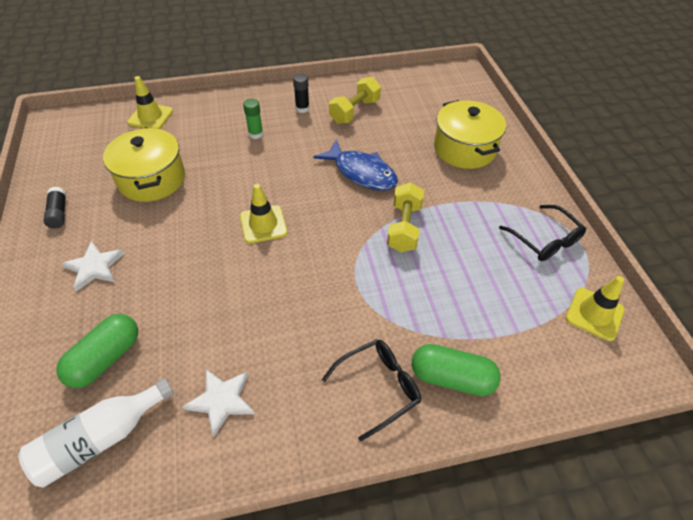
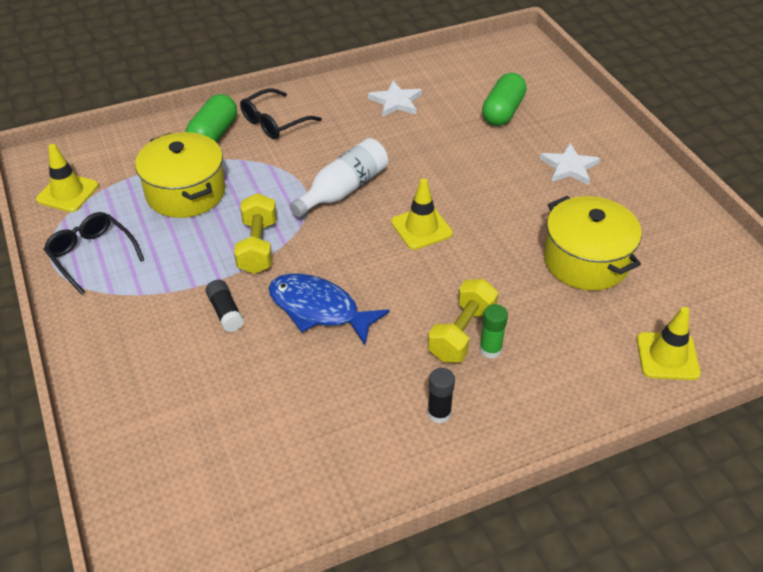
camera: 170 degrees right, 5 degrees down
(59, 213) = (656, 208): black glue stick -> black glue stick (225, 312)
(101, 439) = (471, 76): white bottle -> white bottle (343, 190)
(354, 111) = (349, 421): yellow dumbbell -> yellow dumbbell (462, 333)
(451, 378) = (213, 134): green capsule -> green capsule turned 75 degrees counterclockwise
(464, 149) = (169, 372): yellow pot -> yellow pot (186, 192)

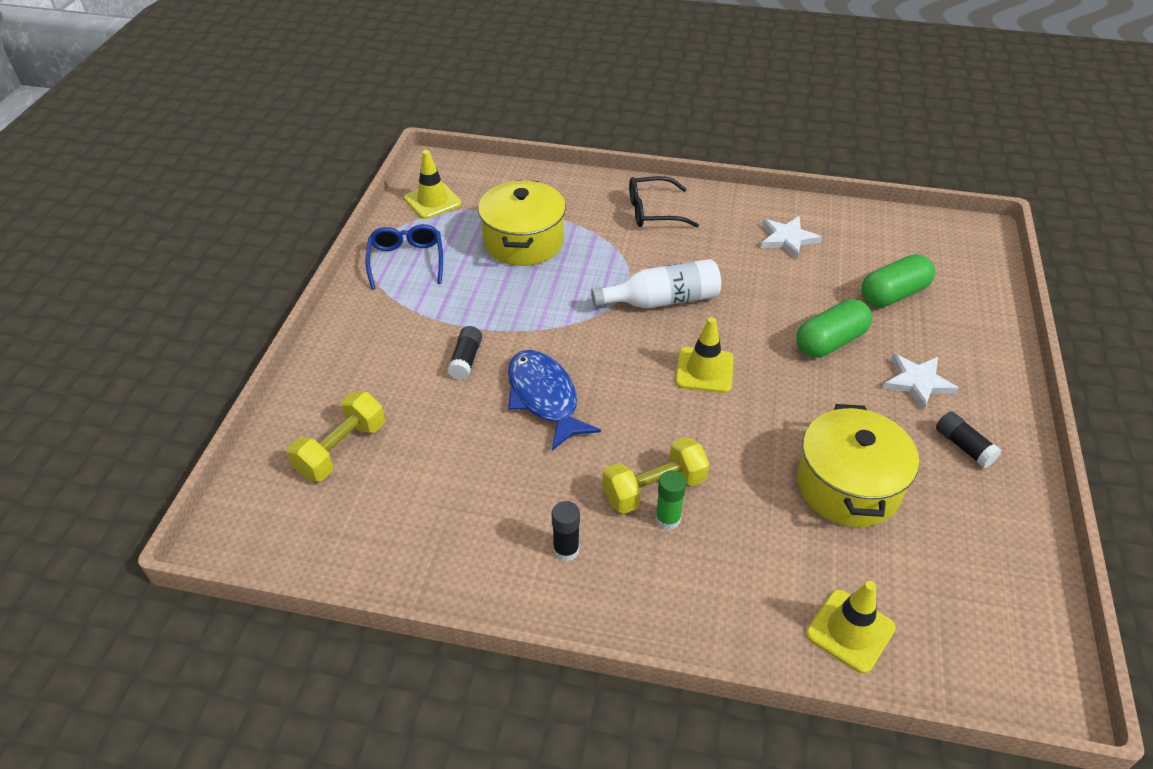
camera: 35 degrees right, 0 degrees up
(91, 255) = (406, 261): black glasses -> blue glasses
(213, 134) = (590, 200): green capsule -> green capsule (830, 342)
(257, 246) = (541, 316): yellow dumbbell -> yellow dumbbell (341, 449)
(632, 197) = (963, 446): none -> black glue stick

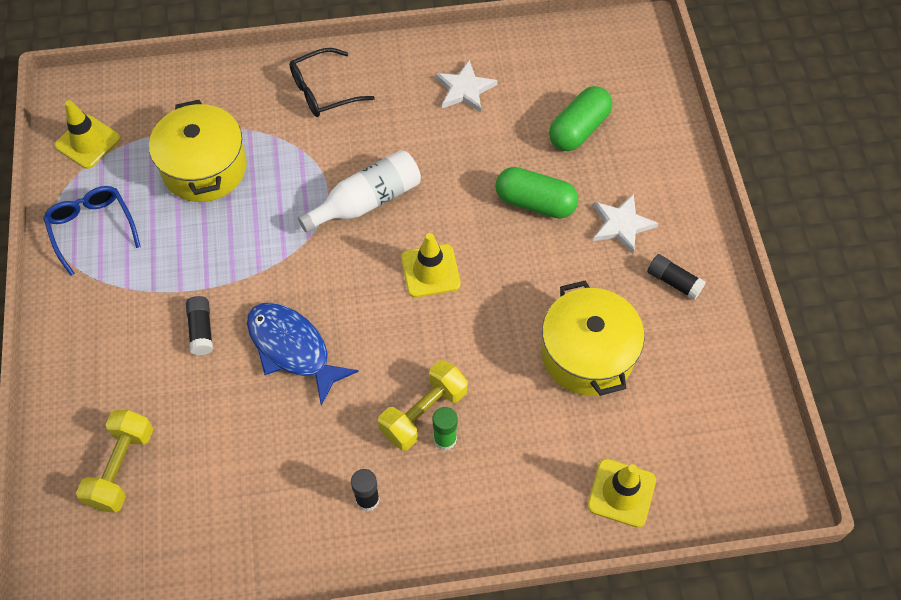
camera: 20 degrees left, 15 degrees up
(830, 342) = (535, 203): green capsule -> green capsule turned 75 degrees clockwise

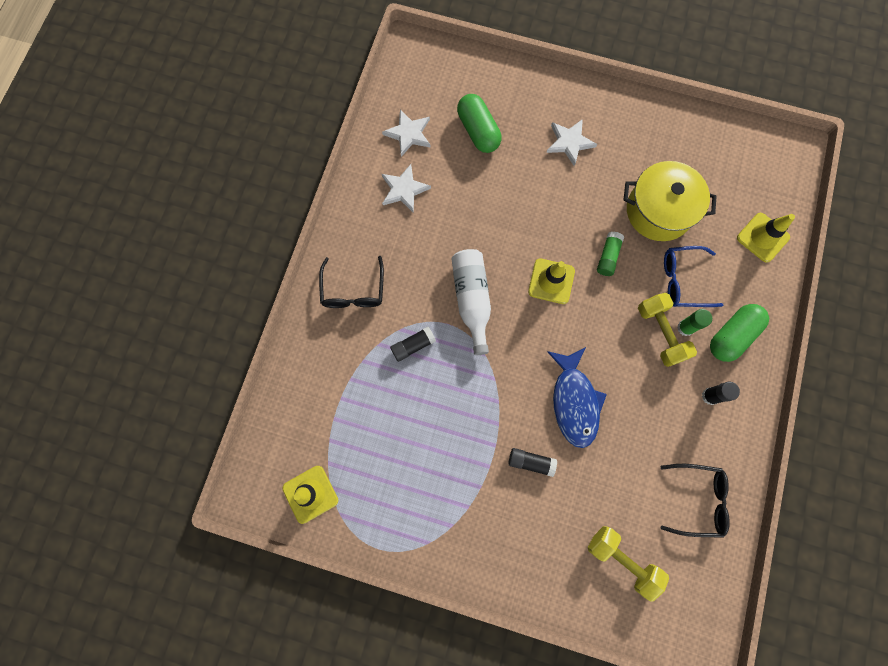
camera: 65 degrees left, 15 degrees up
(92, 228) = (399, 517): blue glasses -> blue glasses (683, 281)
(204, 168) = (383, 408): yellow pot -> none
(226, 530) = (697, 500): none -> black glasses
(292, 349) = (574, 402): blue fish -> blue fish turned 75 degrees counterclockwise
(494, 319) = (608, 257): none -> green glue stick
(534, 67) = (408, 134): none -> white star
(535, 203) = (526, 188): green capsule -> green capsule (732, 336)
(673, 282) = (627, 133): black glue stick -> black glue stick (413, 346)

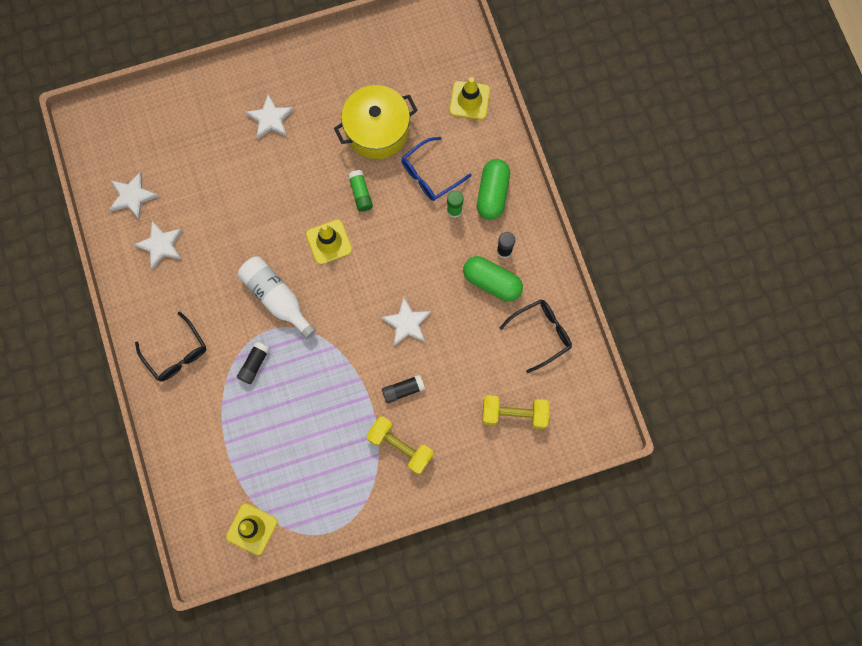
camera: 35 degrees left, 0 degrees up
(478, 131) = (189, 157): green capsule -> green capsule (492, 282)
(574, 402) = (406, 323): blue fish -> white star
(660, 333) = (438, 227): yellow dumbbell -> yellow dumbbell (400, 447)

